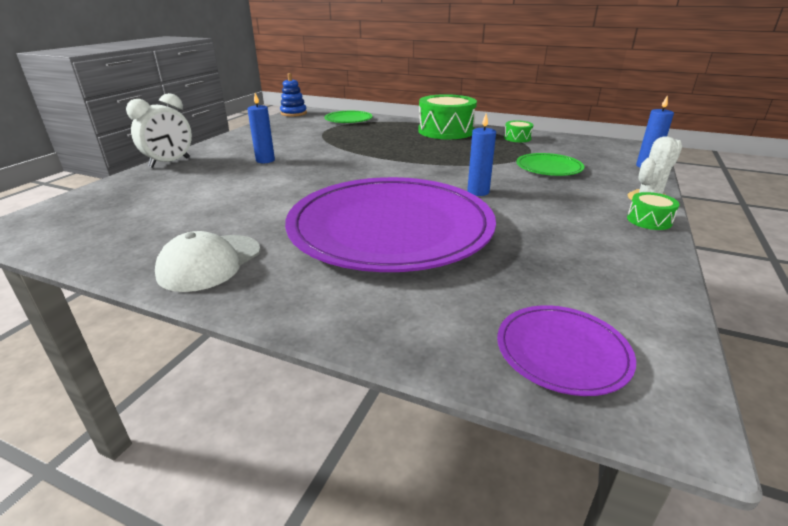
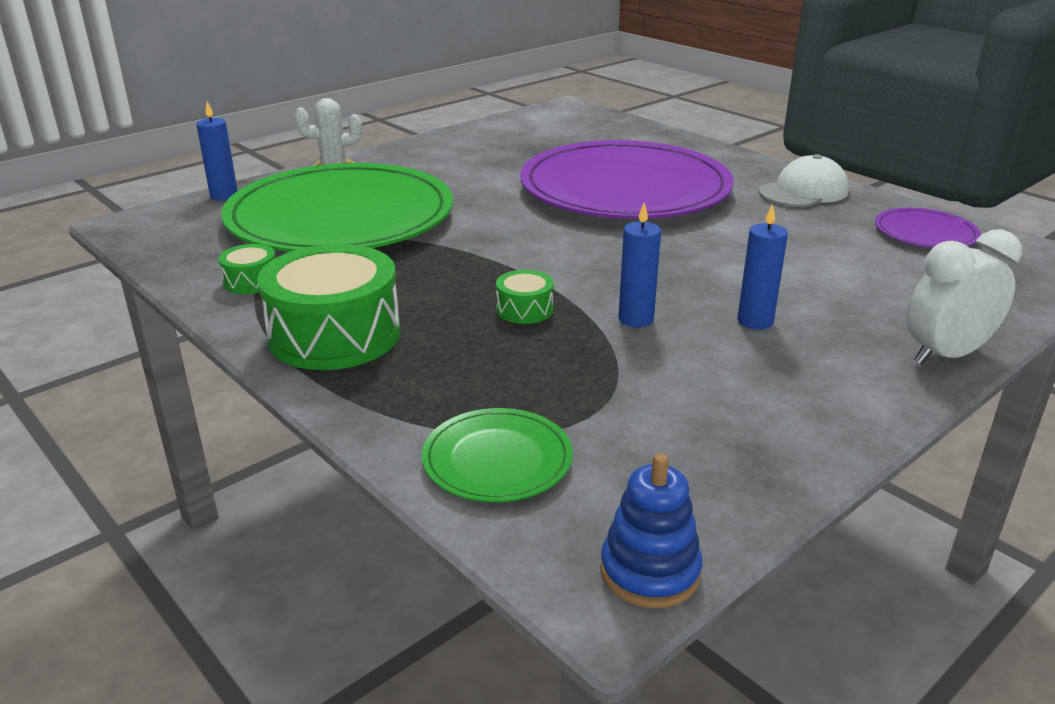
camera: 155 degrees left, 0 degrees up
(478, 192) = (487, 205): blue candle -> blue candle (636, 319)
(549, 167) = (341, 217): green plate -> green plate, size x2.36
(562, 351) = (585, 122): purple plate -> purple plate (925, 233)
(649, 220) = (383, 155): green drum -> green drum (524, 309)

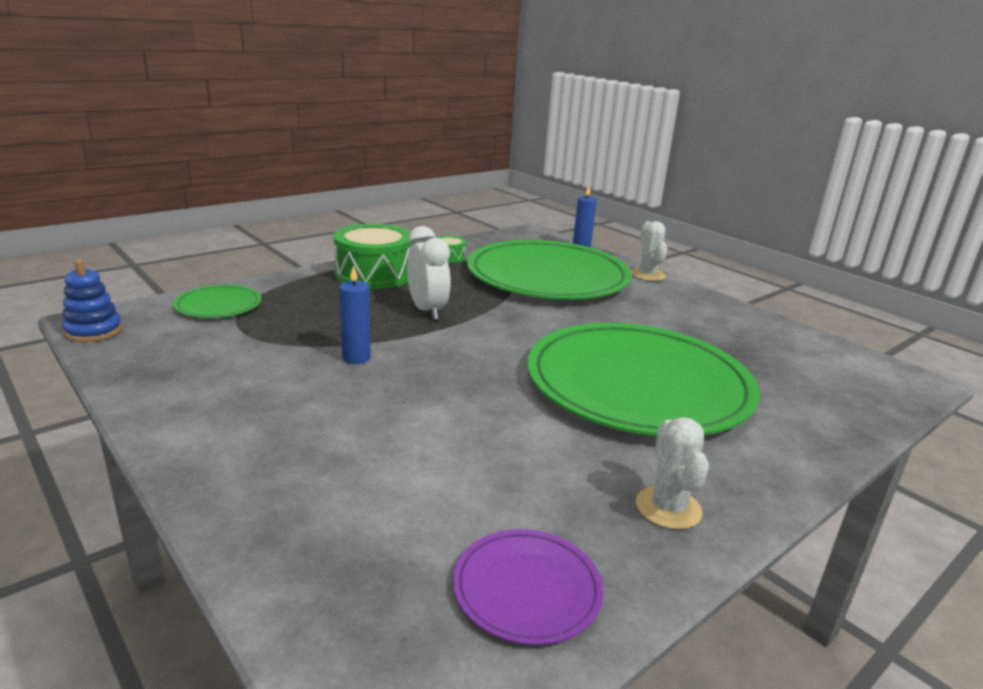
camera: 90 degrees right, 5 degrees down
(524, 309) = (386, 323): green drum -> none
(625, 189) = (638, 384): purple plate -> green plate
(755, 321) = (330, 406): blue candle -> none
(803, 191) = (668, 508): white cap -> white cactus
(945, 355) = (216, 497): white clock -> white clock (427, 311)

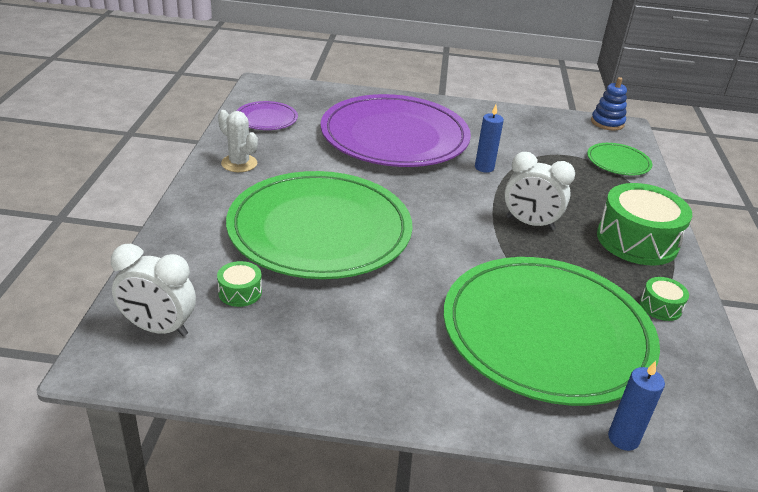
camera: 135 degrees right, 10 degrees up
(373, 439) = (394, 136): none -> purple plate
(647, 275) = (480, 417): white cactus -> none
(767, 374) = (240, 292): none -> green drum
(859, 381) = (158, 328): none -> white clock

